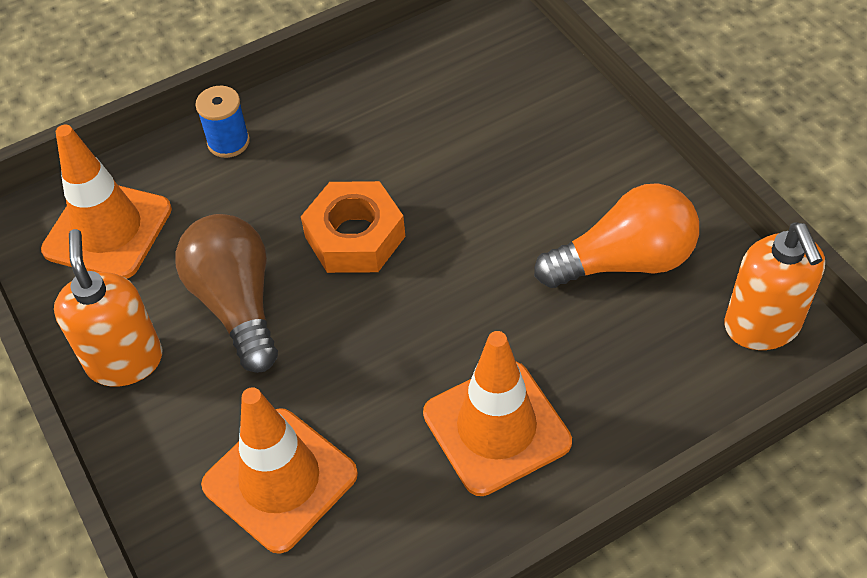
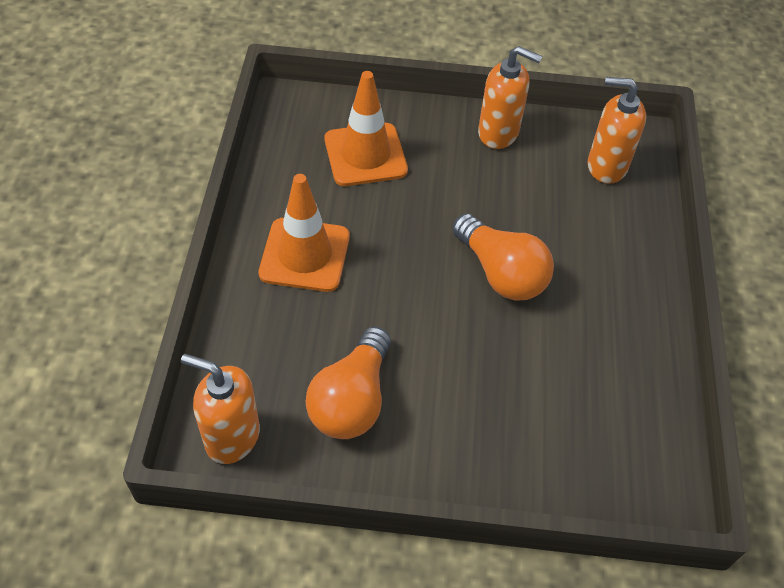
camera: 120 degrees right, 0 degrees up
(108, 230) = (606, 166): orange traffic cone -> orange soap dispenser
(228, 142) = (641, 255): blue spool -> none
(237, 304) = (497, 194): brown light bulb -> none
(355, 236) = (501, 273): orange nut -> orange light bulb

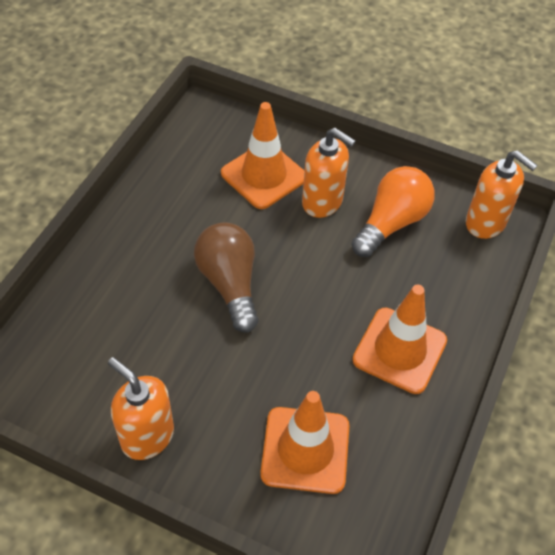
camera: 160 degrees left, 0 degrees up
(501, 273) = (230, 284): orange light bulb -> brown light bulb
(534, 419) = (264, 175): none -> orange traffic cone
(606, 166) = (62, 361): orange soap dispenser -> orange soap dispenser (322, 202)

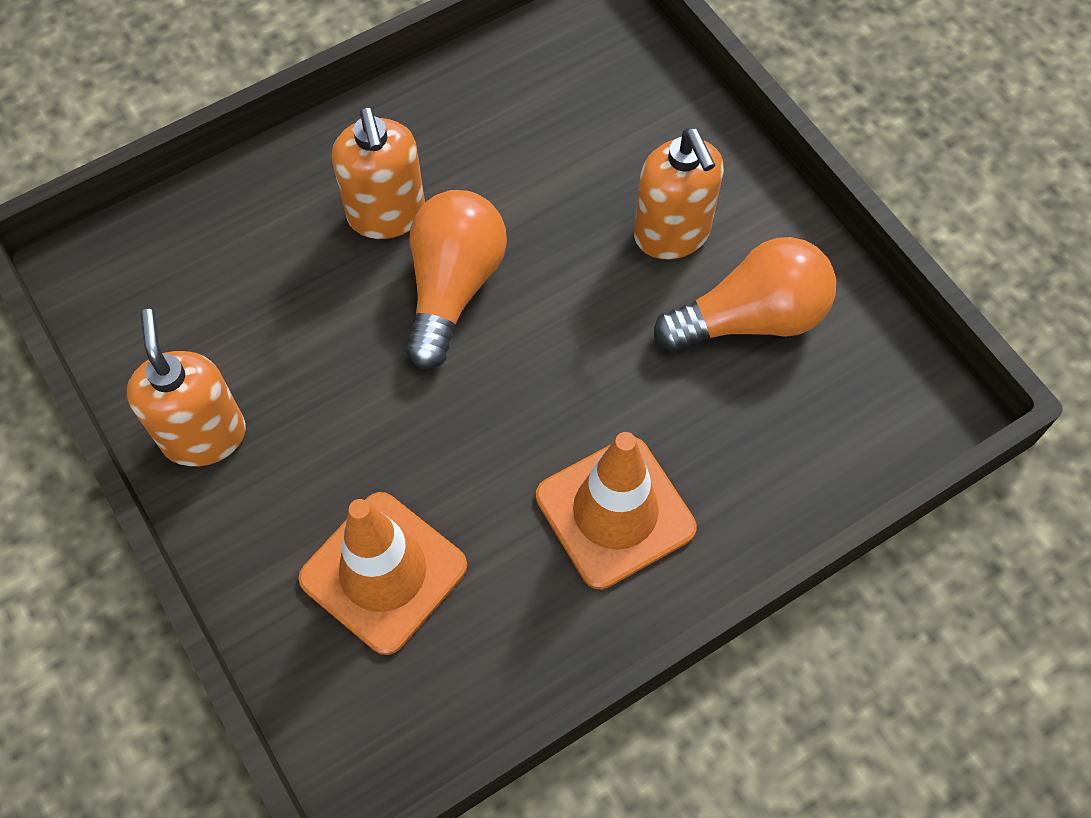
camera: 35 degrees right, 10 degrees up
(230, 284) = (453, 287): brown light bulb -> orange light bulb
(264, 175) = (617, 151): orange traffic cone -> none
(486, 223) = (899, 395): orange soap dispenser -> orange soap dispenser (387, 215)

